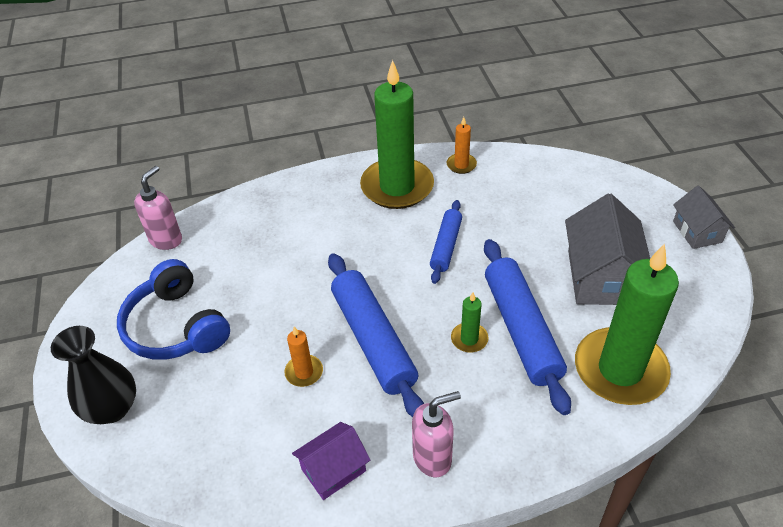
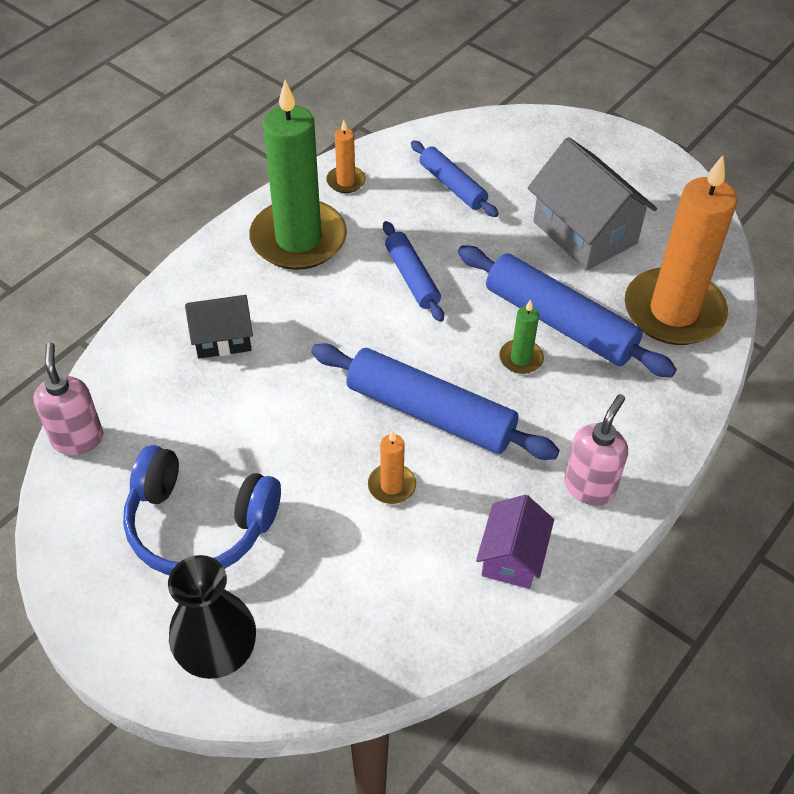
camera: 40 degrees left, 5 degrees up
(295, 224) = (222, 338): none -> black house
(531, 200) = (452, 186): none -> blue rolling pin
(620, 369) = (673, 311): green candle -> orange candle
(697, 232) = (629, 145): grey house -> none

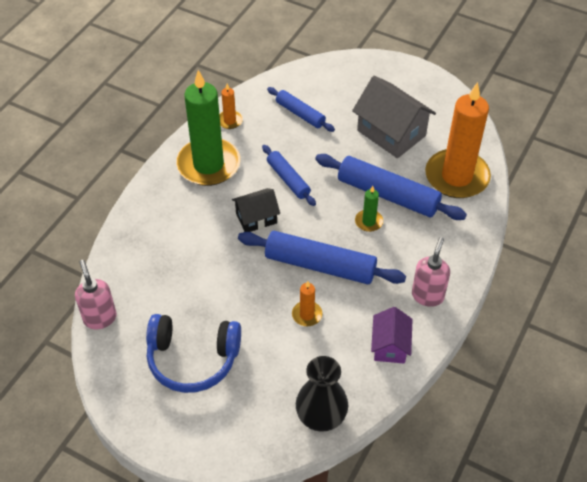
camera: 10 degrees left, 0 degrees up
(217, 652) = (224, 433): black vase -> black vase (321, 416)
(222, 338) = (176, 238): black house -> black house (256, 218)

